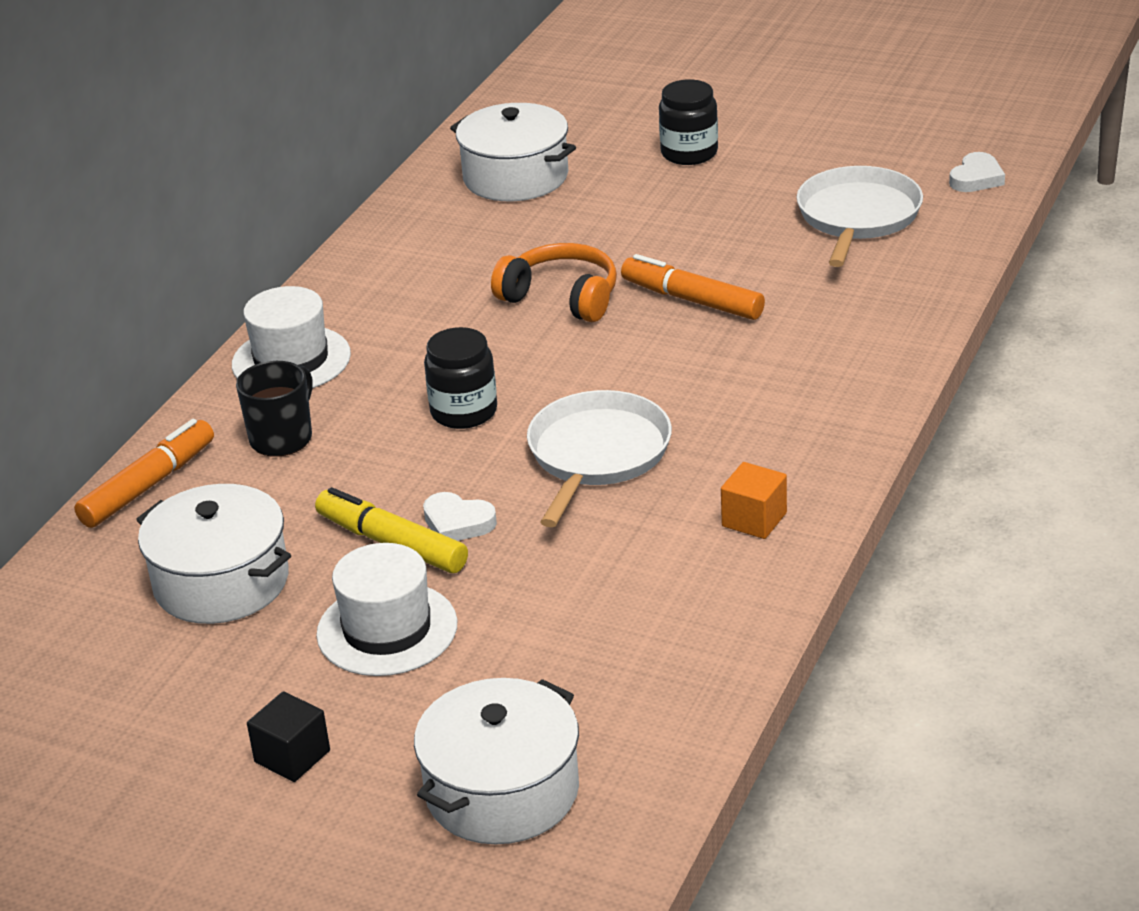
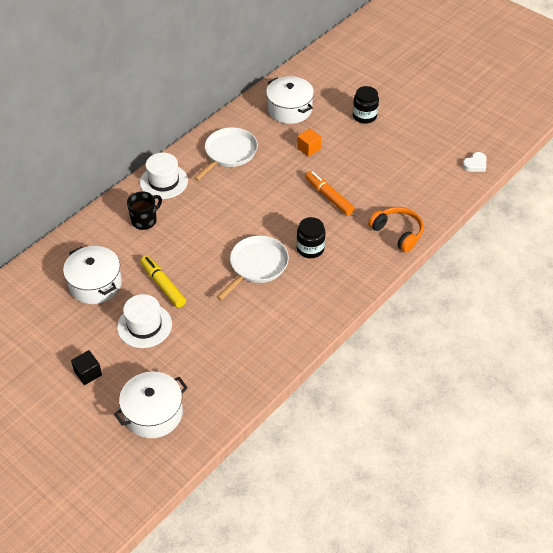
camera: 15 degrees right, 15 degrees up
(148, 485) = (88, 229): orange marker -> none
(457, 523) = (191, 283): white heart -> none
(464, 412) = (216, 228): black jar -> black jar (310, 248)
(561, 298) = (279, 180): orange headphones -> orange headphones (397, 233)
(754, 519) = (301, 316): orange cube -> orange cube (308, 148)
(857, 217) = (416, 171): white pan -> white pan (229, 153)

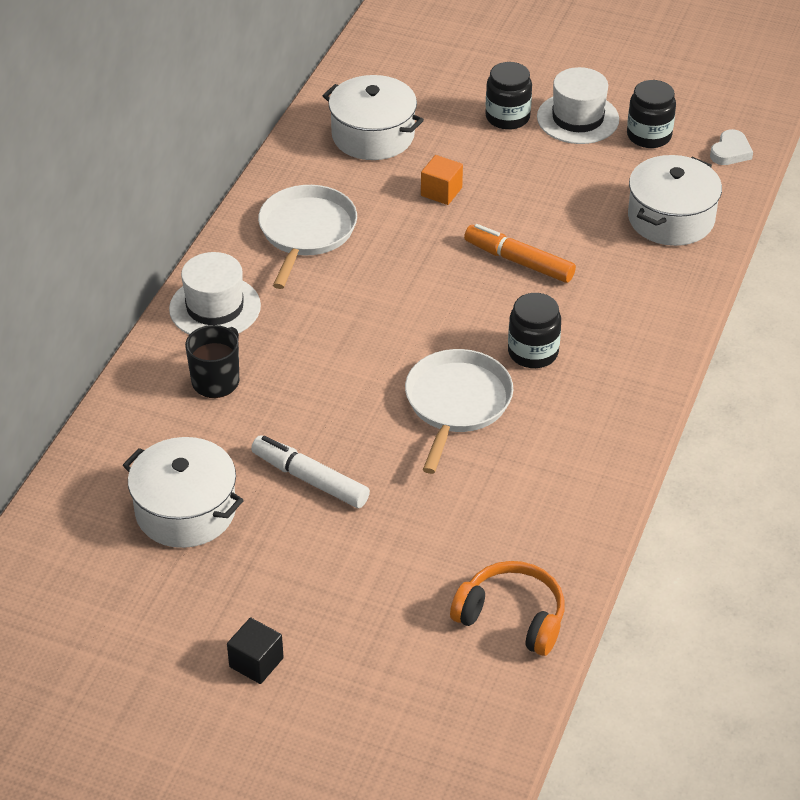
camera: 20 degrees left, 5 degrees down
(144, 325) = (314, 555): white hat -> white hat (578, 118)
(153, 413) = (411, 694): white pot -> white pot (671, 218)
(163, 285) = (310, 479): yellow marker -> white marker
(397, 233) = (663, 290): orange headphones -> orange headphones (512, 617)
(435, 144) = (649, 136): none -> black jar

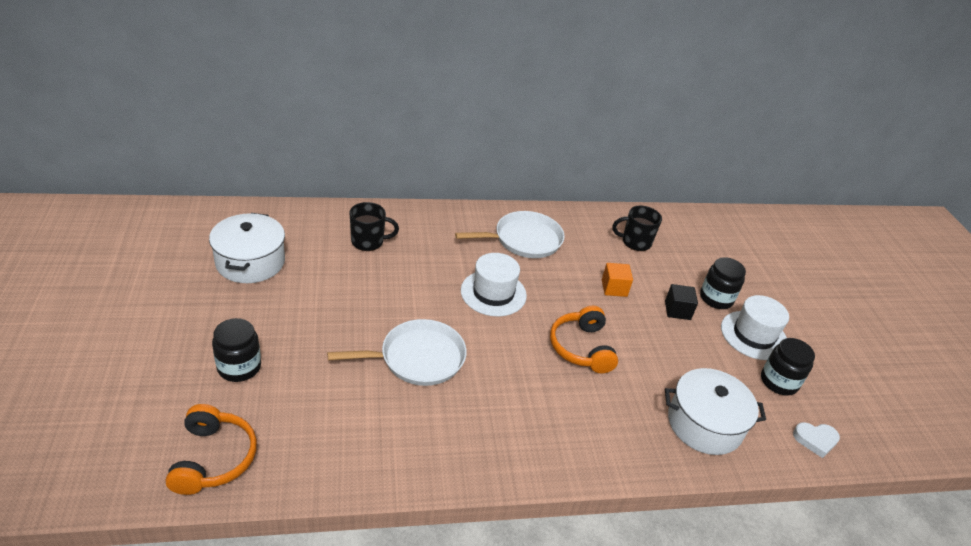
camera: 55 degrees right, 5 degrees down
(215, 307) = (430, 223): white hat -> white hat (493, 293)
(256, 662) = (126, 332): black cube -> black cube (677, 310)
(310, 479) = (304, 307): white marker -> none
(373, 135) = (635, 242): white pot -> black mug
(518, 261) = (582, 348): orange marker -> orange headphones
(533, 352) = (496, 384): black jar -> black jar (239, 367)

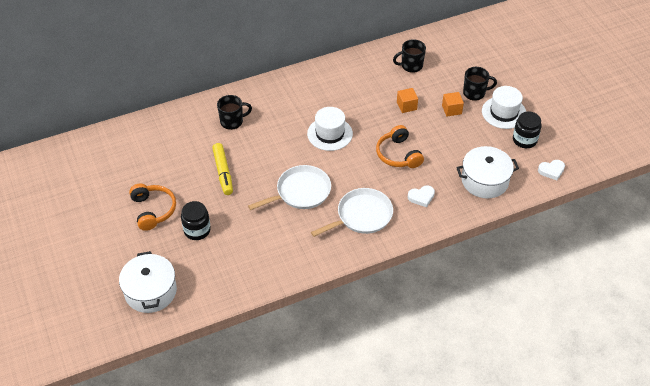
camera: 10 degrees left, 10 degrees up
(213, 458) = (213, 285): orange headphones -> orange headphones (153, 210)
(250, 262) = (163, 160): white pot -> white pot (150, 291)
(321, 300) = (223, 172): none -> yellow marker
(524, 240) = (335, 87): white pan -> white pan (362, 216)
(598, 420) = (421, 197): none -> white heart
(677, 310) = (451, 109): black cube -> orange cube
(716, 298) = (475, 93): black jar -> black mug

